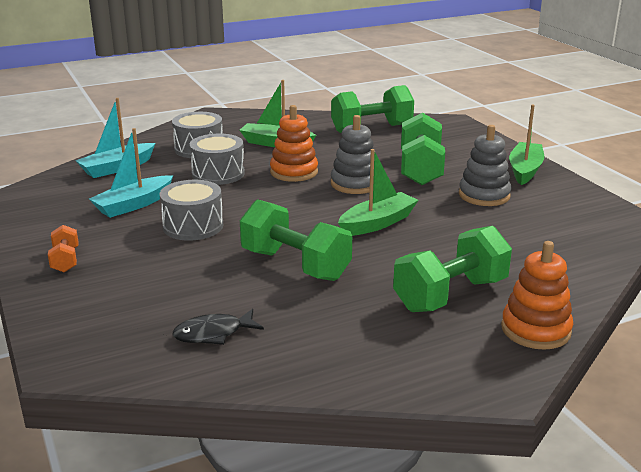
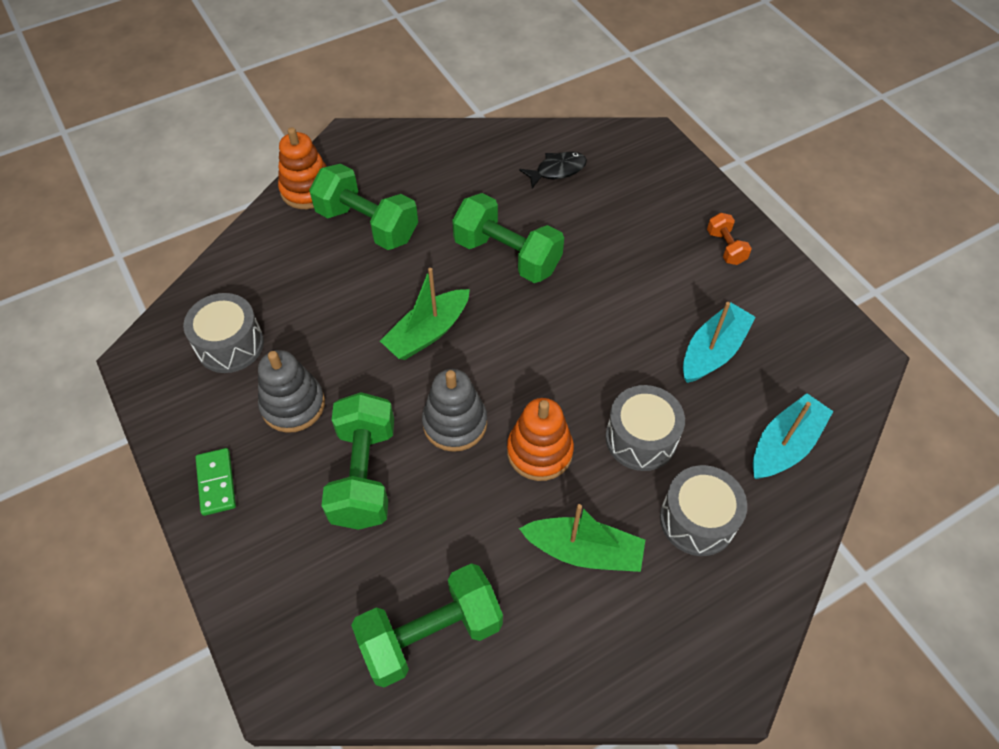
camera: 175 degrees right, 30 degrees up
(193, 226) = (627, 312): grey drum -> grey drum (230, 345)
(450, 295) = (367, 225): green dumbbell -> green dumbbell turned 75 degrees clockwise
(525, 170) = (216, 483): green boat -> green domino

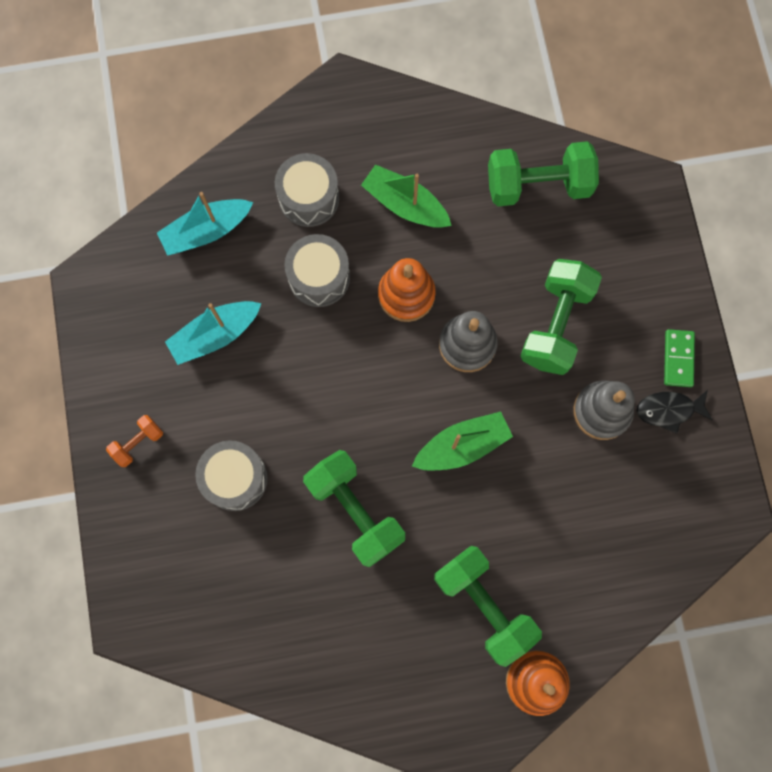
camera: 160 degrees left, 20 degrees up
(230, 345) = (648, 497): grey drum -> grey drum (235, 478)
(557, 170) = (256, 611): black fish -> black fish (669, 410)
(725, 247) = (138, 443): orange dumbbell -> orange dumbbell turned 45 degrees clockwise

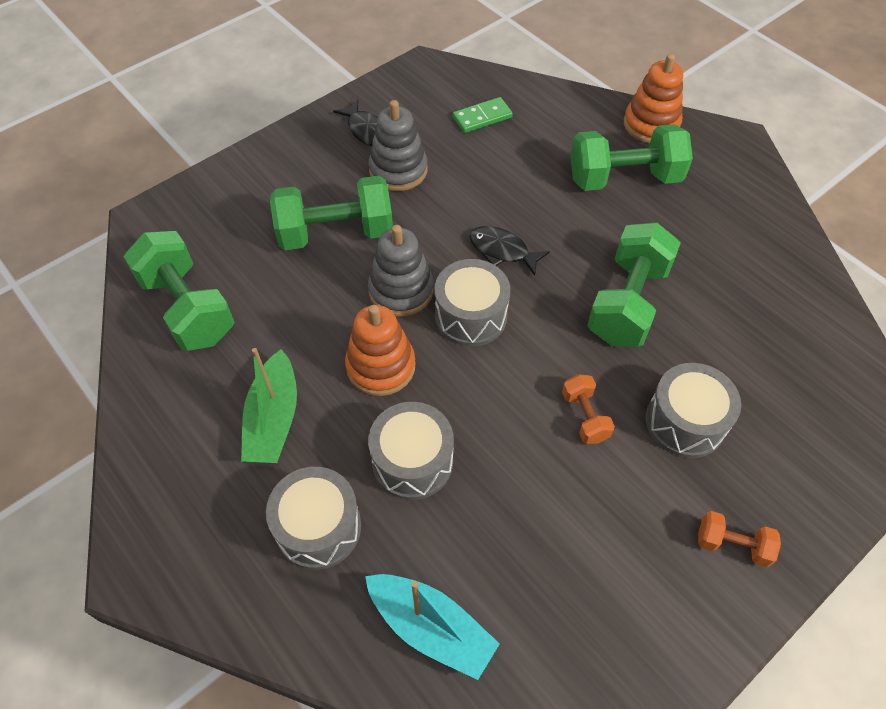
camera: 120 degrees left, 20 degrees down
(215, 335) = (553, 535): turquoise boat -> none
(281, 411) = (585, 417): none -> orange dumbbell
(413, 383) = (471, 316): none -> grey drum
(462, 445) = (502, 251): green boat -> black fish
(484, 605) = (624, 178): green dumbbell -> green dumbbell turned 60 degrees clockwise
(678, 359) = (315, 141): green domino -> green domino (482, 117)

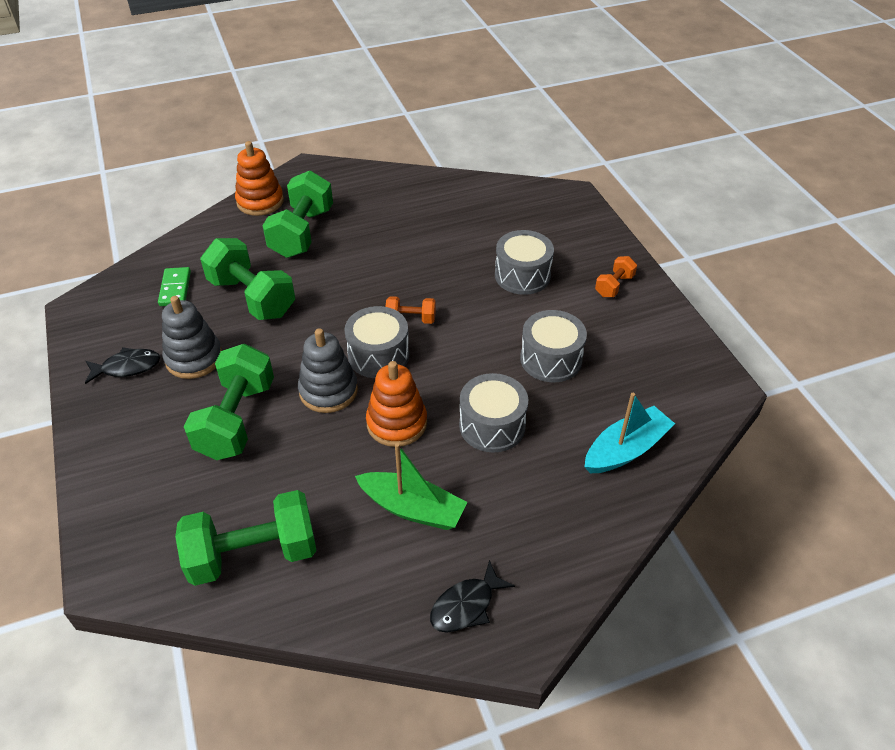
camera: 70 degrees left, 10 degrees down
(318, 527) = (525, 498): grey drum -> grey drum (551, 359)
(502, 251) = (327, 319): black fish -> black fish (466, 605)
(585, 417) = (497, 321): orange dumbbell -> orange dumbbell (411, 319)
(627, 303) = (415, 269): green dumbbell -> green dumbbell (252, 297)

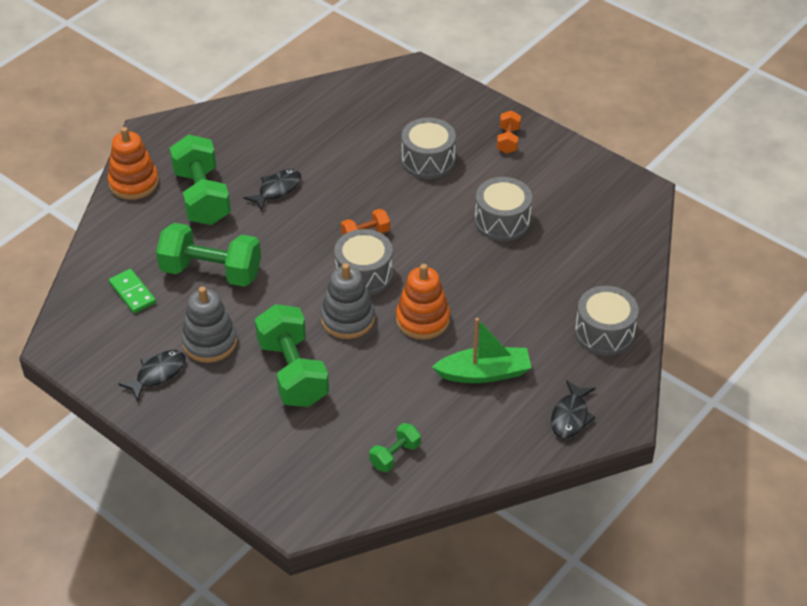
camera: 30 degrees left, 0 degrees up
(253, 554) = (395, 455): green dumbbell -> green dumbbell, size x0.49
(368, 250) = (277, 190): none -> black fish
(492, 425) = (496, 290): grey drum -> grey drum (604, 332)
(626, 449) = (604, 265): turquoise boat -> none

